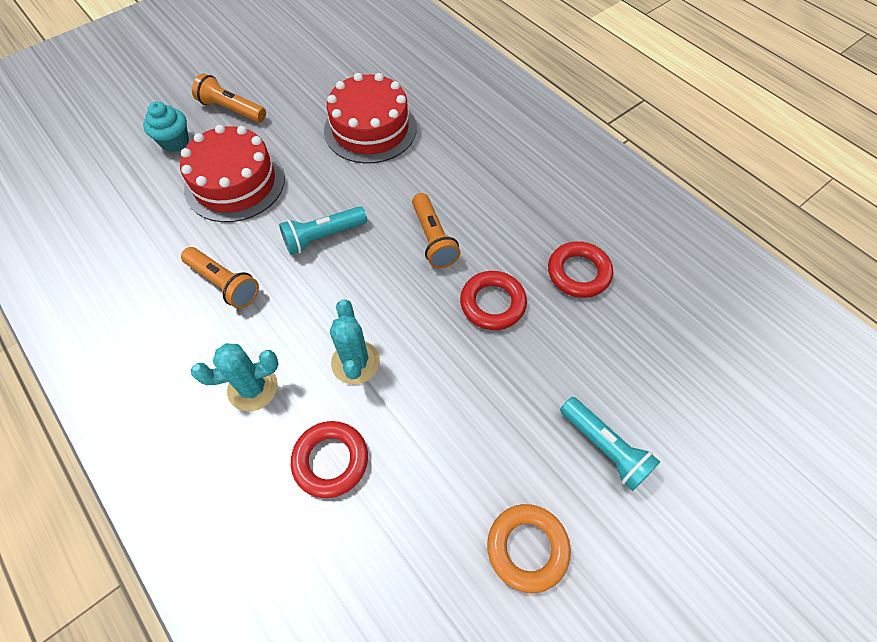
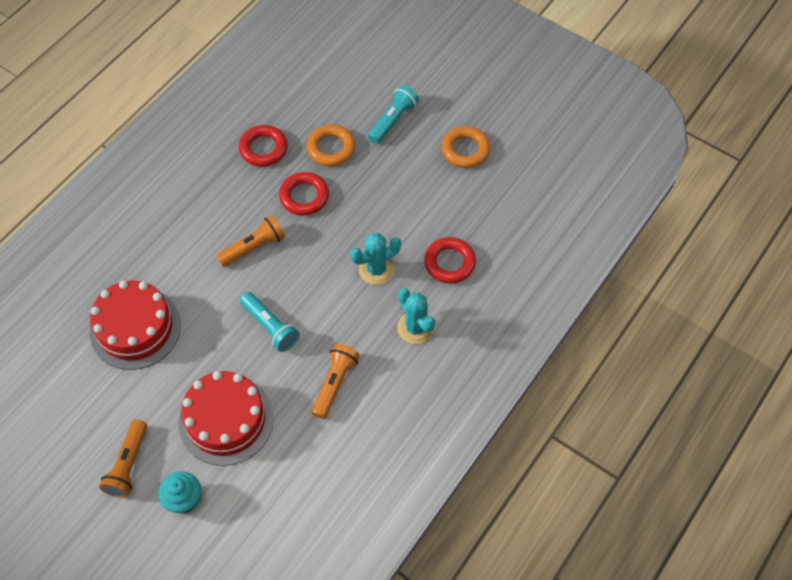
camera: 105 degrees left, 0 degrees up
(565, 351) = (331, 148): none -> orange ring

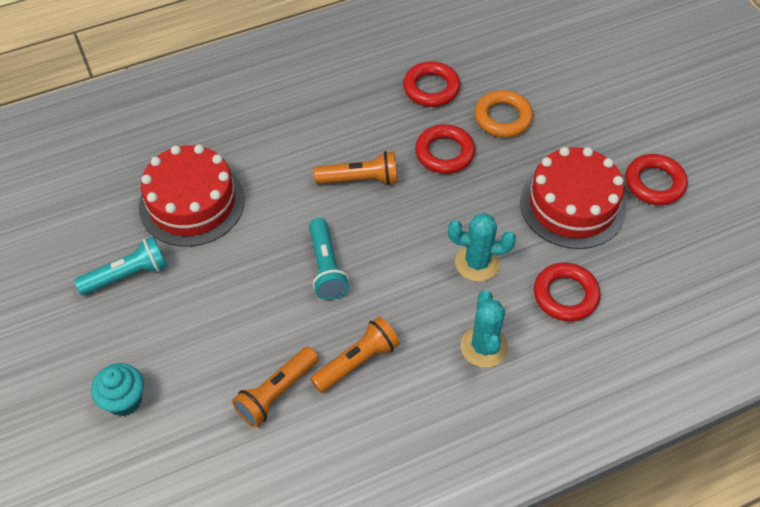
camera: 30 degrees right, 5 degrees down
(128, 465) = (94, 334): orange flashlight -> orange flashlight (276, 393)
(226, 420) = (219, 340): red cake -> red cake (572, 205)
(393, 120) = (588, 118): turquoise flashlight -> turquoise flashlight (127, 275)
(465, 150) = (654, 183): orange ring -> red ring

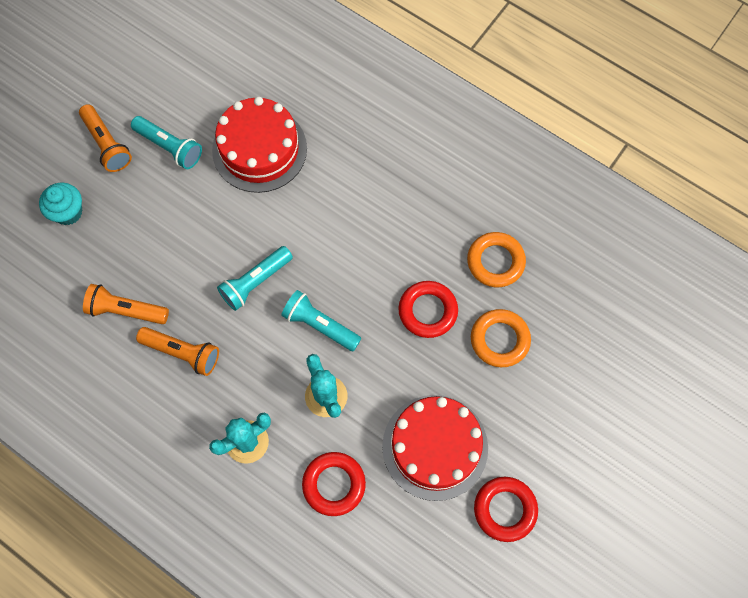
camera: 60 degrees right, 15 degrees up
(360, 179) = (357, 259): orange flashlight -> orange flashlight (107, 144)
(404, 236) = (320, 325): none -> turquoise flashlight
(431, 88) = (495, 261): red ring -> orange ring

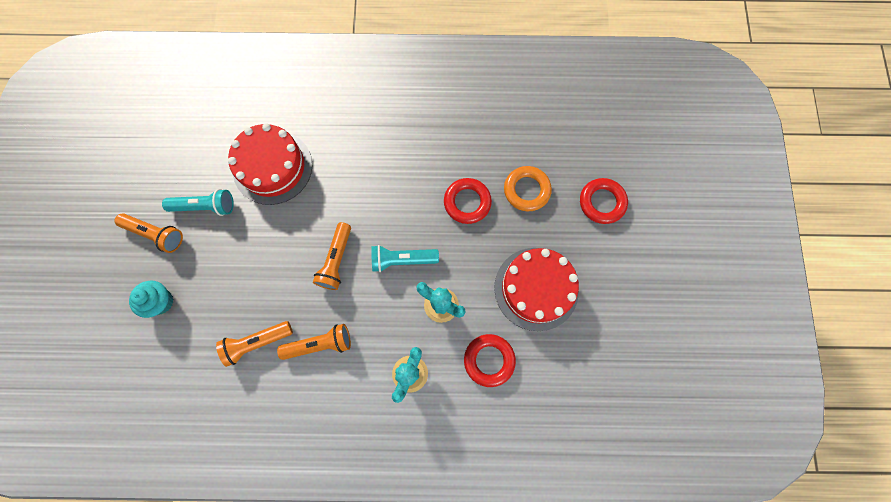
camera: 35 degrees left, 5 degrees up
(255, 282) = (336, 260): turquoise flashlight -> orange flashlight
(495, 261) = (487, 141): orange ring -> none
(505, 509) = (608, 298): red ring -> red ring (602, 202)

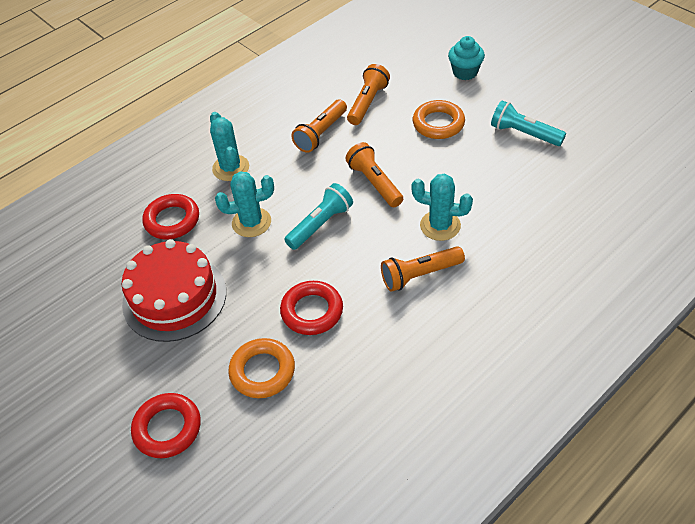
camera: 140 degrees right, 25 degrees down
(155, 234) = (529, 95): orange flashlight -> orange flashlight (419, 275)
(205, 207) = (524, 133): turquoise flashlight -> turquoise flashlight turned 75 degrees clockwise
(240, 270) = (438, 123): none -> orange ring
(272, 167) = (517, 195): red cake -> none
(338, 190) = (440, 225): none -> turquoise cactus

